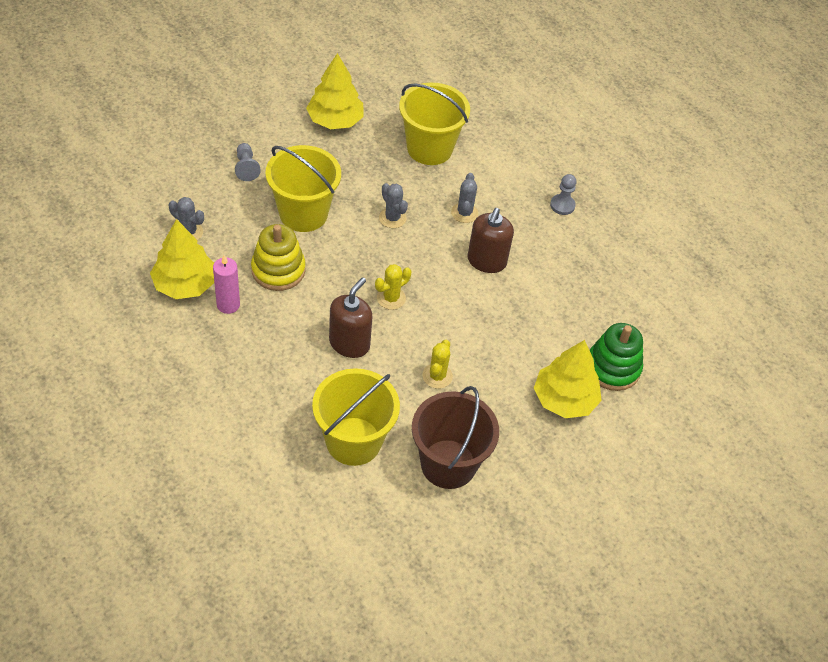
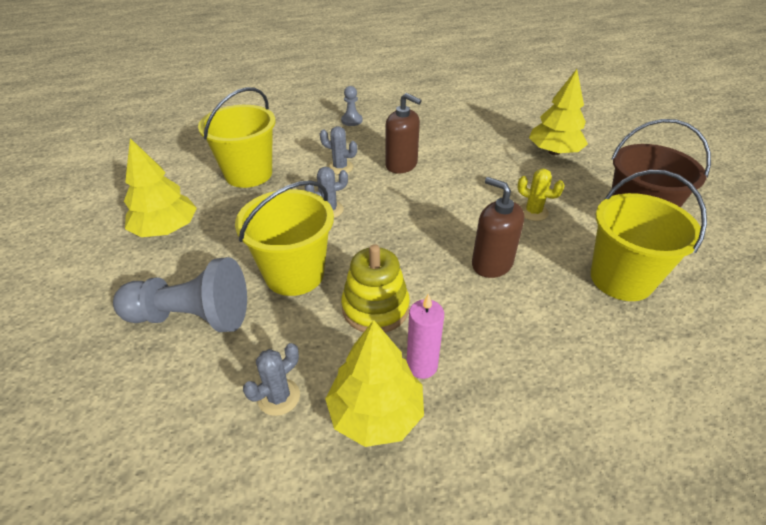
camera: 70 degrees left, 10 degrees down
(246, 168) = (192, 317): grey pawn -> grey pawn, size x2.08
(391, 298) = (434, 226): yellow cactus -> none
(612, 368) = (522, 127): green stacking toy -> none

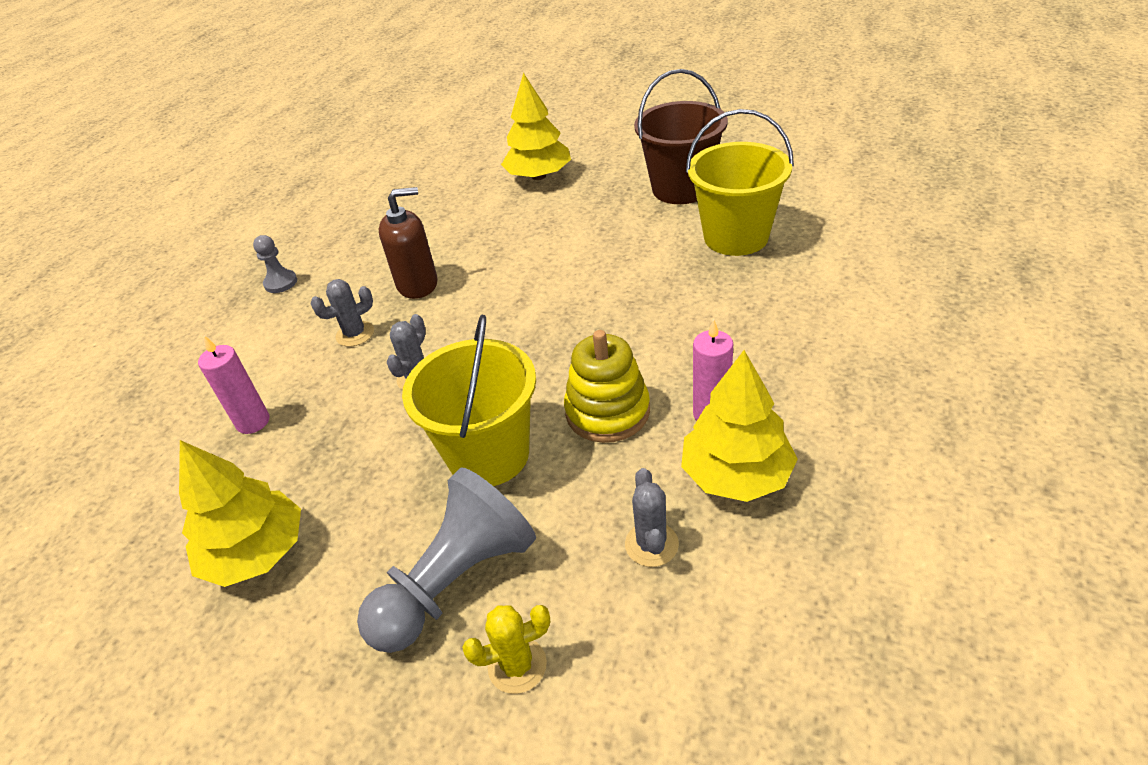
camera: 45 degrees left, 0 degrees up
(248, 174) = (253, 422): yellow bucket -> pink candle
(492, 264) = (637, 300): brown soap dispenser -> none
(533, 212) = (602, 237): yellow cactus -> yellow cactus (517, 665)

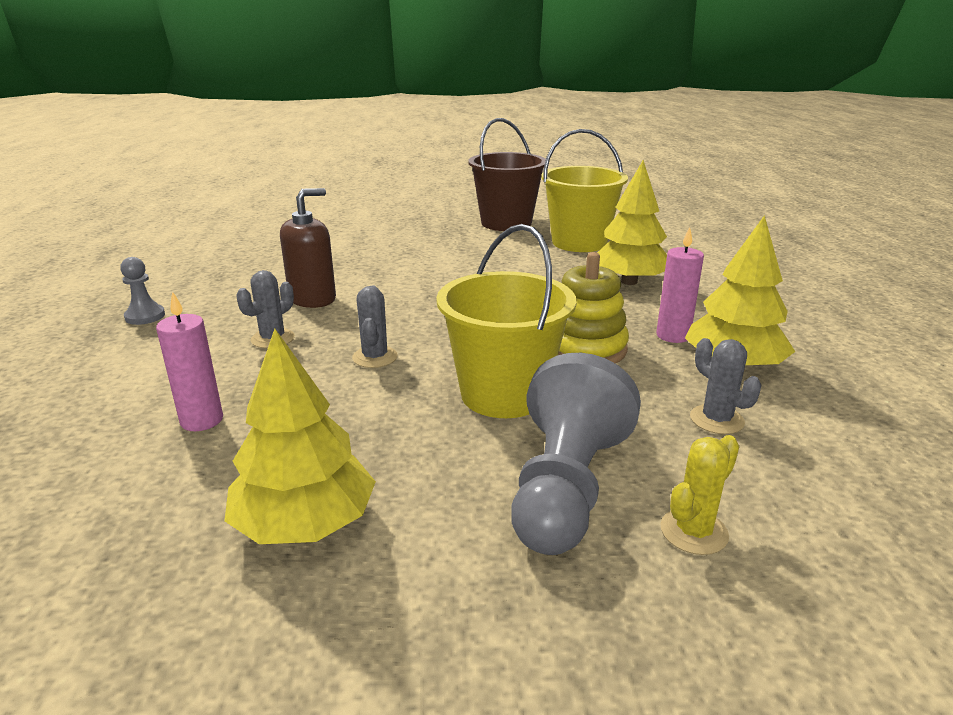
camera: 30 degrees left, 15 degrees down
(539, 176) = (371, 226): yellow tree -> yellow tree (629, 281)

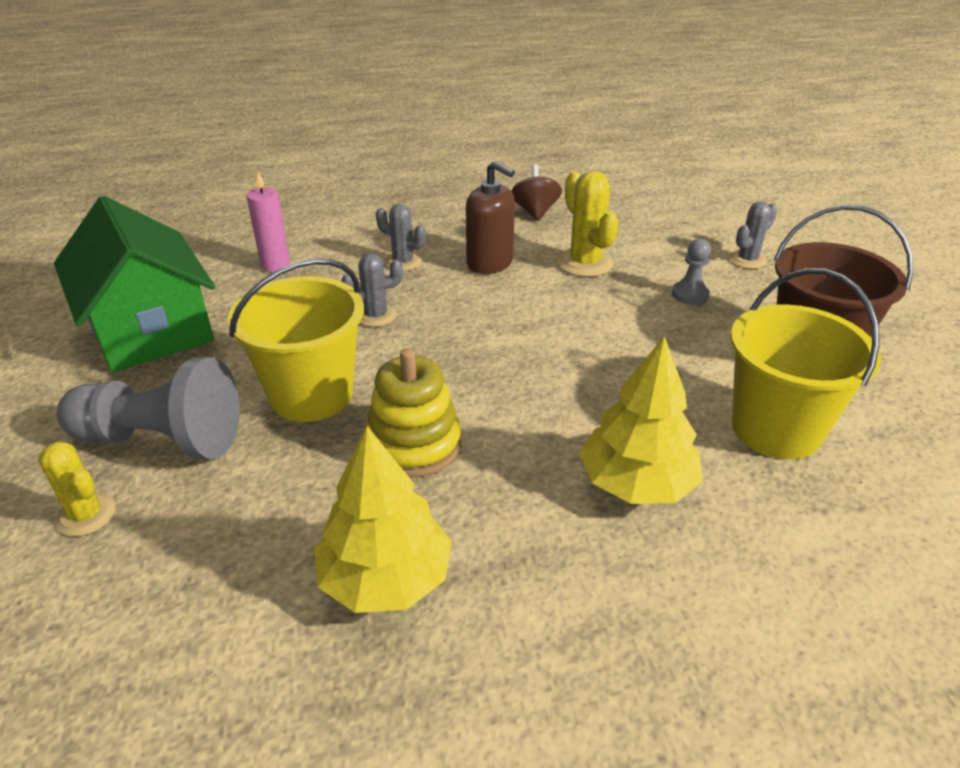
camera: 80 degrees right, 10 degrees up
(145, 316) = (432, 203): grey pawn -> grey pawn (690, 294)
(228, 272) = (535, 212): none -> brown spinning top
(305, 524) = (150, 328): yellow tree -> green house
(345, 264) = (585, 263): none -> yellow cactus
(673, 336) = (463, 522): pink candle -> none
(716, 420) = (257, 548): grey cactus -> grey cactus (747, 260)

